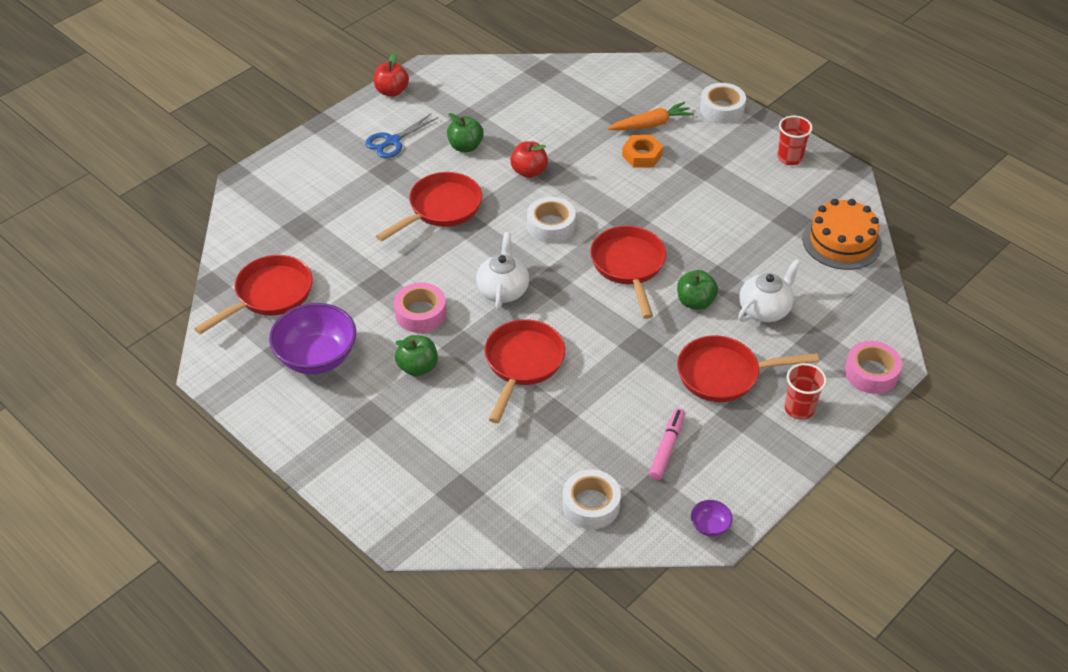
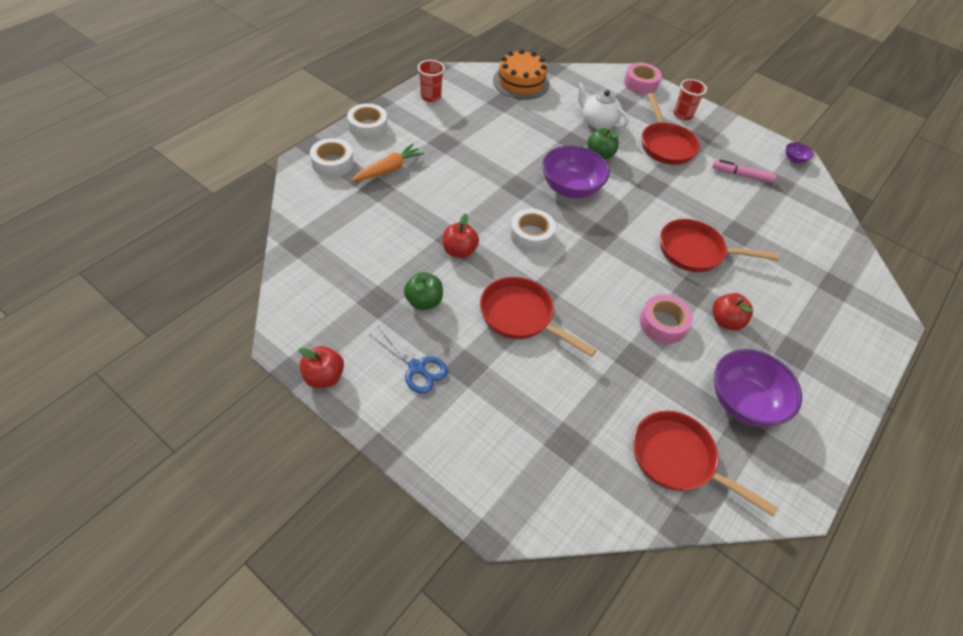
camera: 100 degrees left, 5 degrees up
(417, 367) = (725, 321): green apple -> red apple
(503, 290) = (618, 266): white teapot -> none
(591, 505) = (807, 213): white tape -> white tape (332, 163)
(629, 266) = (571, 188): red pan -> purple bowl
(642, 155) = (432, 176): orange nut -> none
(651, 124) = (388, 169): orange carrot -> orange carrot turned 75 degrees clockwise

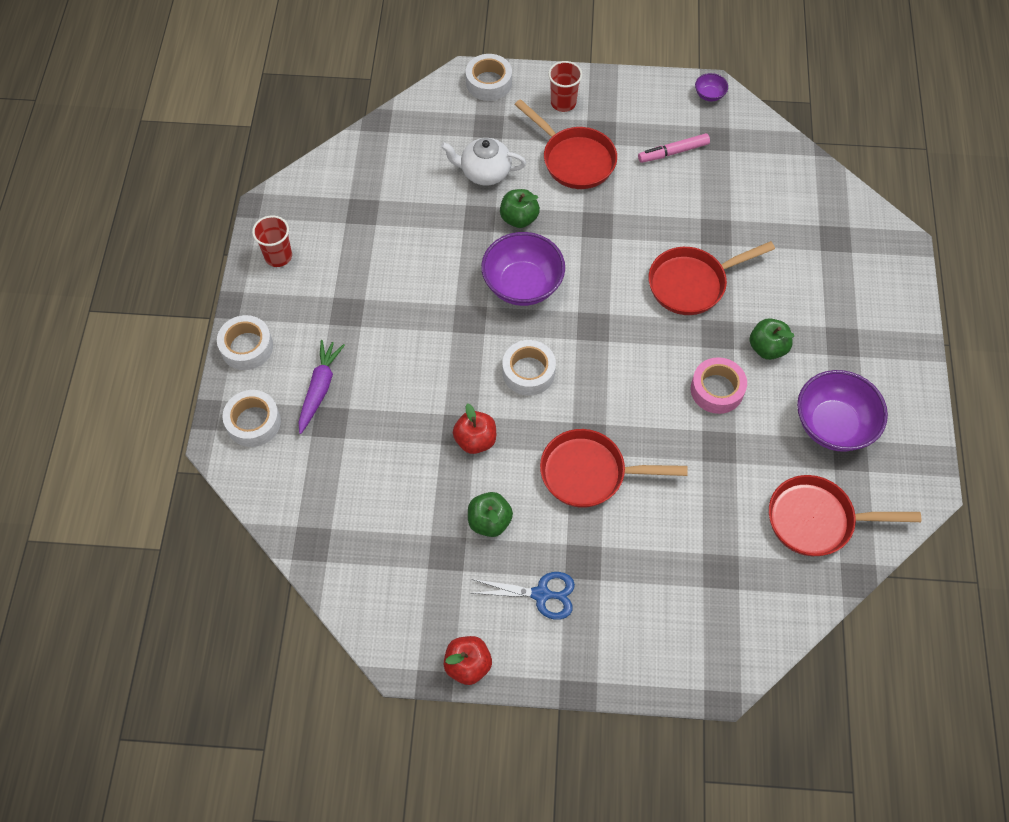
camera: 30 degrees left, 10 degrees up
(388, 169) = (319, 389): orange carrot -> purple carrot
(521, 82) = (359, 167): orange cake -> none
(640, 83) = (489, 83): pink tape -> white tape
(725, 321) = (767, 348): red apple -> green apple

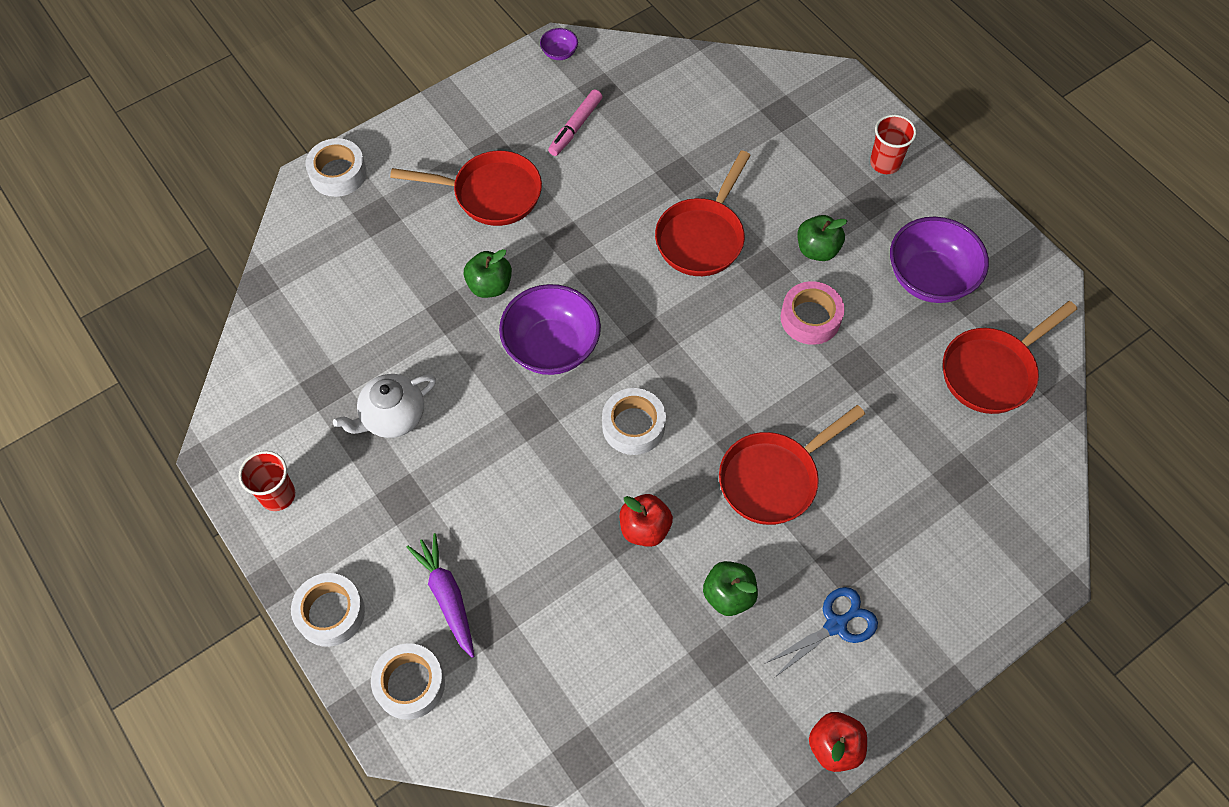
camera: 40 degrees left, 0 degrees up
(484, 172) = (415, 264): white teapot -> white teapot (392, 417)
(563, 103) = (430, 146): red cup -> red cup (885, 163)

